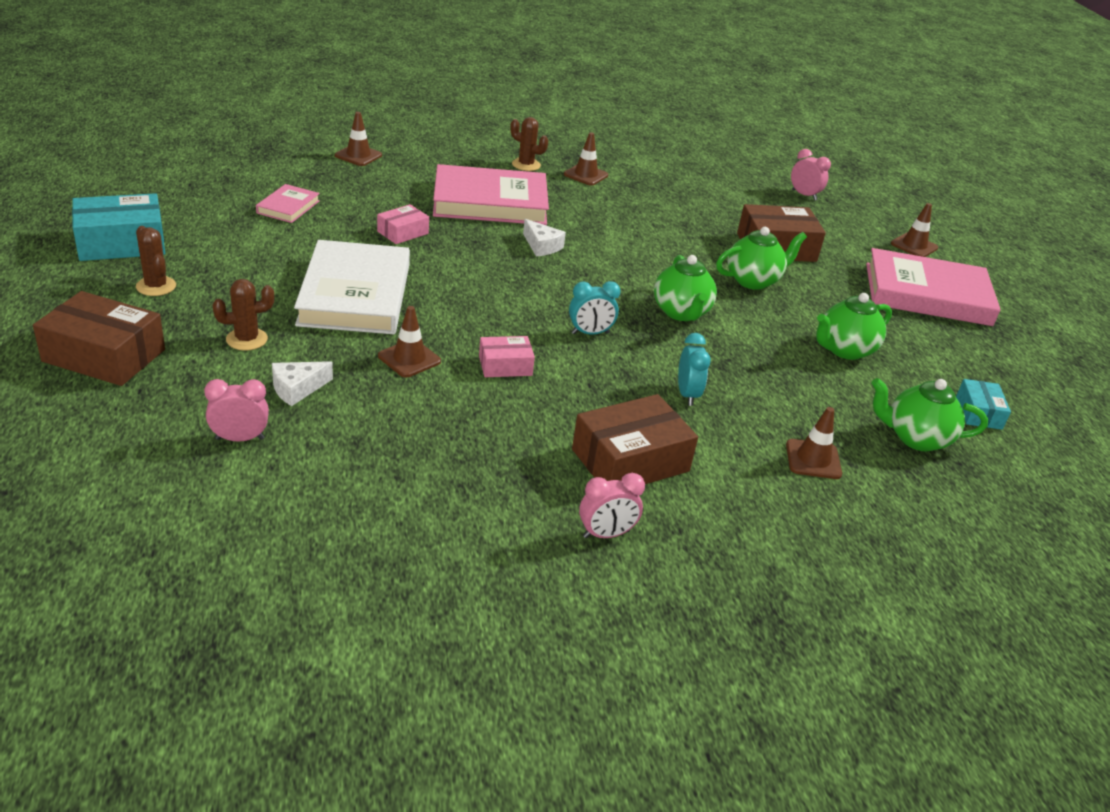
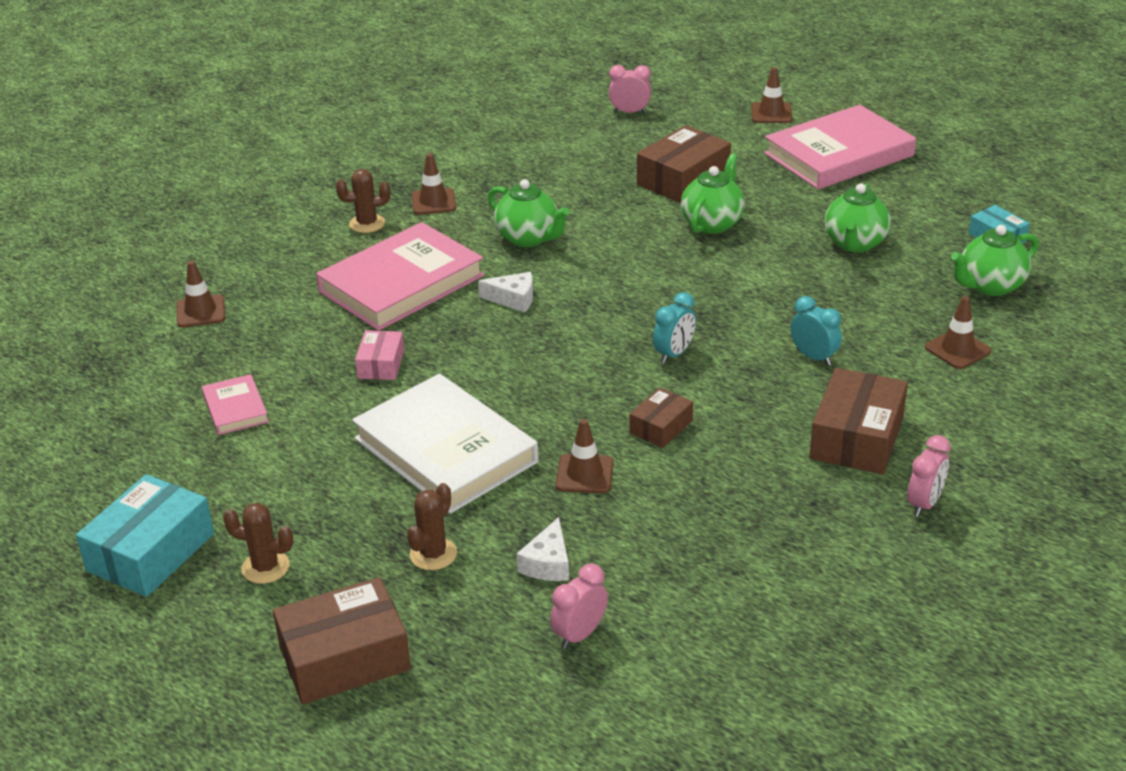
camera: 35 degrees left, 0 degrees up
(505, 366) = (661, 427): pink box -> brown box
(681, 312) = (707, 289): green teapot -> green teapot (528, 238)

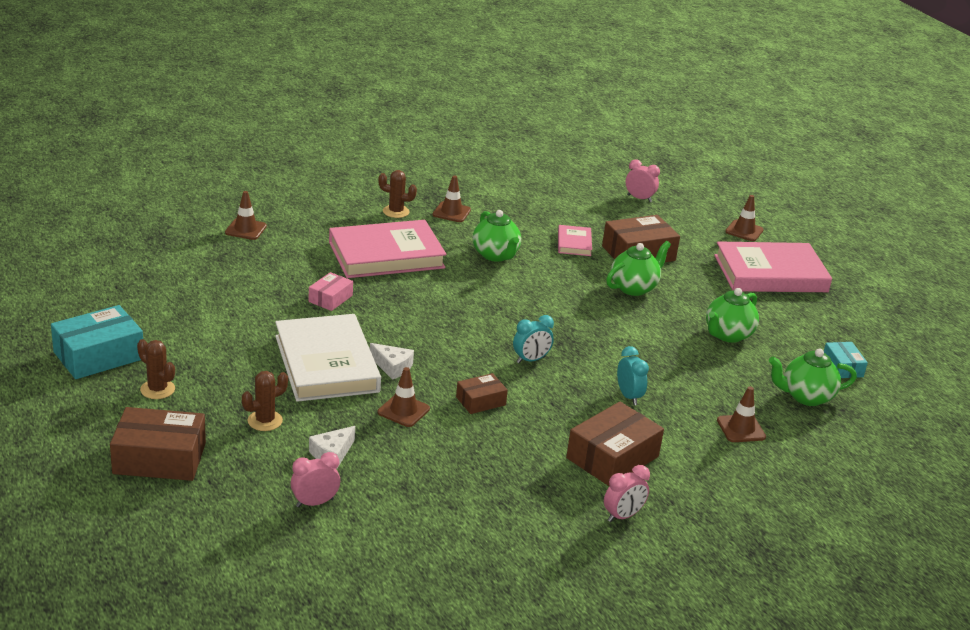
camera: 20 degrees right, 5 degrees down
(235, 408) = (218, 293): pink book -> pink book (574, 243)
(513, 299) = (452, 289): white cheese -> white cheese (392, 367)

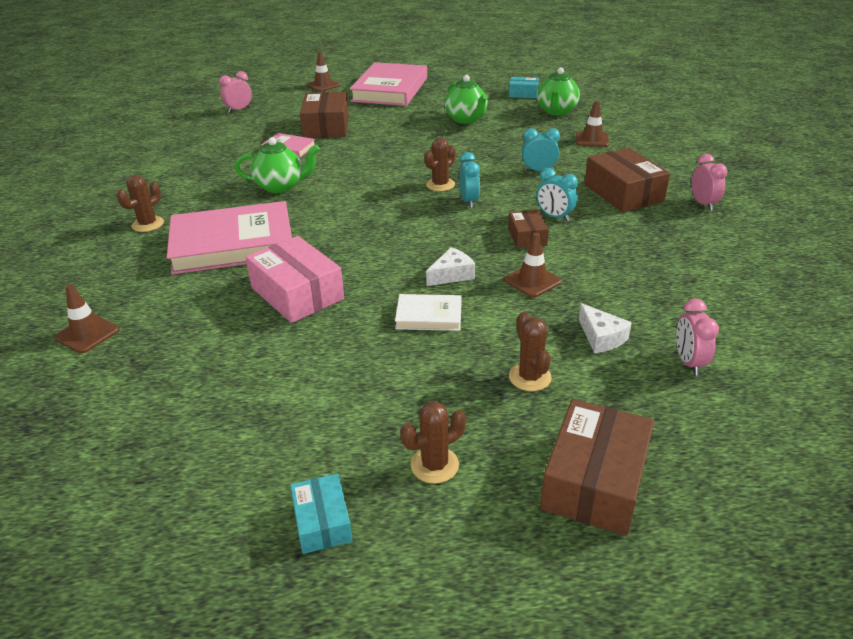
camera: 65 degrees left, 5 degrees up
(99, 355) = (322, 522): turquoise box -> turquoise box, size x0.56
(326, 364) = (429, 316): white book -> white book, size x0.47
(330, 298) = (297, 293): pink box -> pink box, size x1.79
(386, 255) = (233, 244): pink book -> pink book turned 75 degrees clockwise
(451, 212) = (180, 194): brown traffic cone -> none
(530, 414) = (554, 217): none -> turquoise clock
(555, 339) = (440, 185): none -> brown cactus
(634, 288) = (378, 138): green teapot -> none

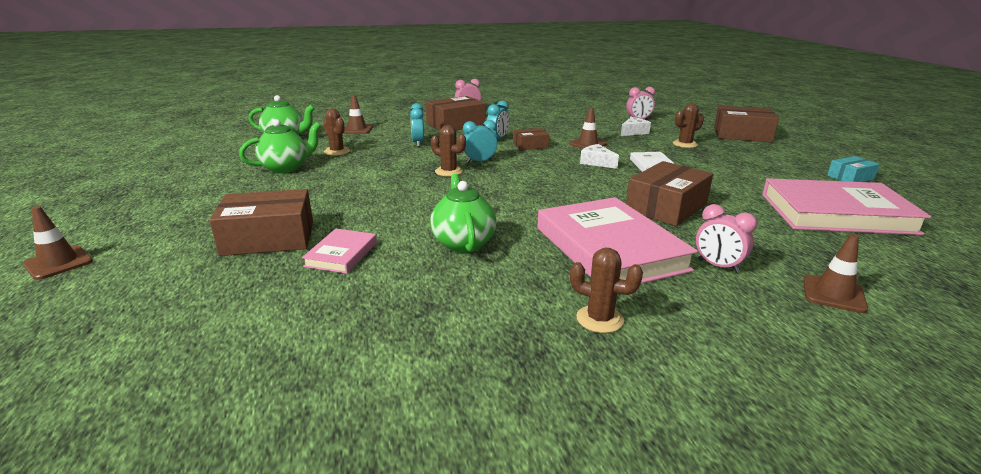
camera: 100 degrees left, 10 degrees down
(239, 110) = (124, 333): pink clock -> pink clock (718, 266)
(297, 293) = (666, 207): pink box -> brown box
(390, 89) = (140, 210): pink book -> pink book (836, 213)
(434, 465) = (777, 159): brown cactus -> brown cactus (337, 151)
(523, 93) = (224, 149): turquoise box -> none

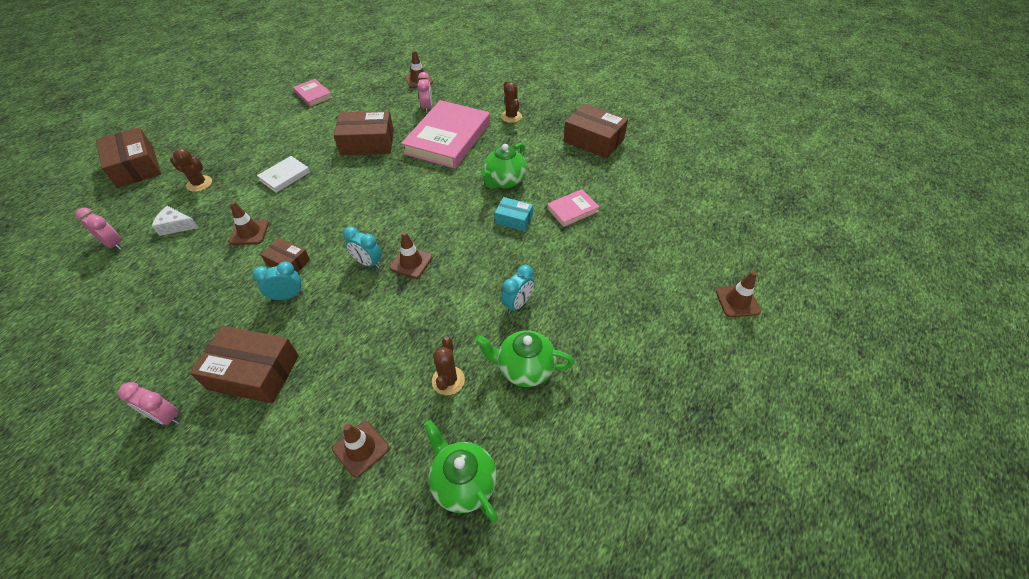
camera: 135 degrees left, 25 degrees up
(268, 238) = (602, 251): brown box -> brown box (593, 140)
(418, 143) = (358, 343): turquoise clock -> turquoise clock (518, 304)
(449, 171) = (411, 262): brown cactus -> brown traffic cone
(596, 162) = (303, 203): white cheese -> none
(836, 213) = (313, 95): pink book -> pink book, size x0.47
(850, 177) = (231, 102): turquoise box -> turquoise box (513, 219)

